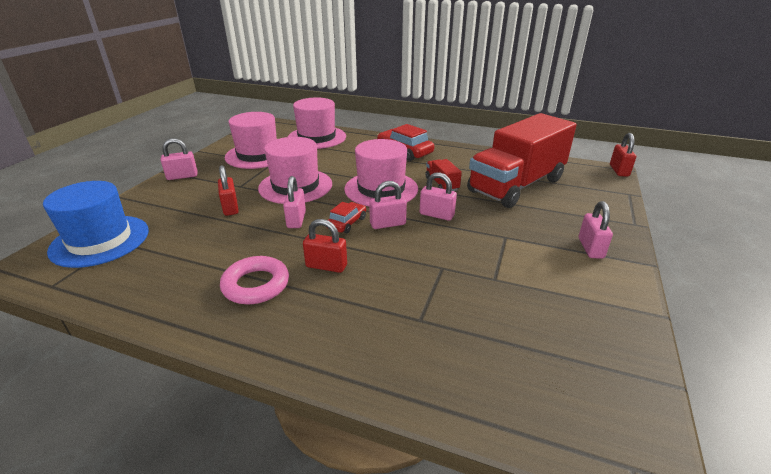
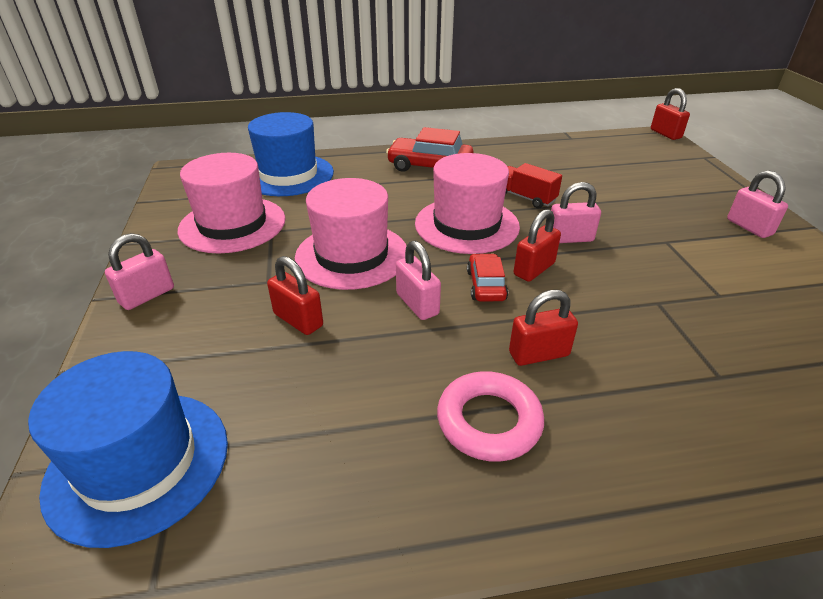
camera: 30 degrees left, 5 degrees up
(317, 137) = (288, 175): pink hat -> blue hat
(387, 224) = (534, 269): pink padlock -> red padlock
(516, 185) = (600, 177): red truck -> none

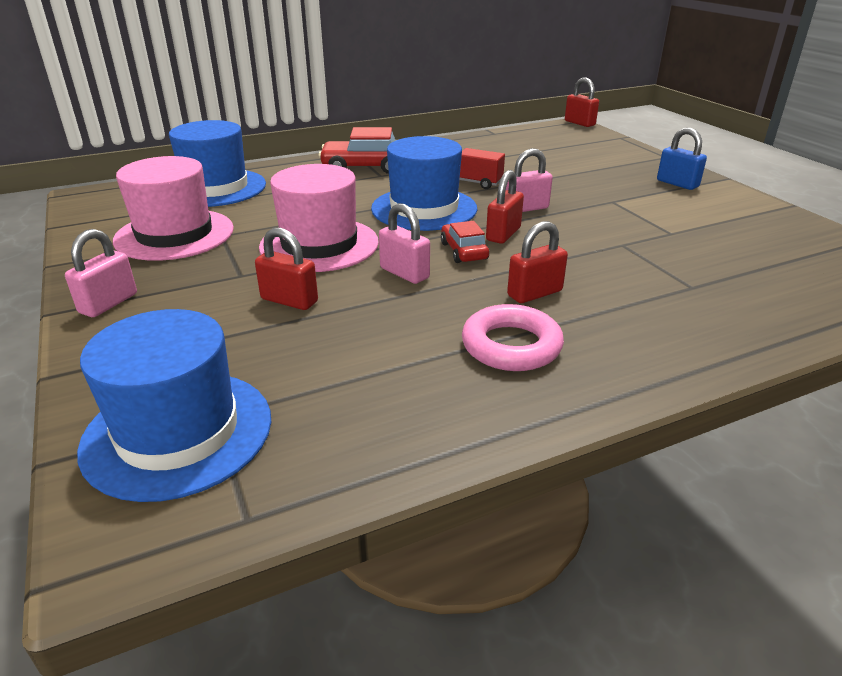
camera: 15 degrees left, 5 degrees down
(466, 225) = (424, 208): pink hat -> blue hat
(749, 227) = (677, 184): pink padlock -> blue padlock

